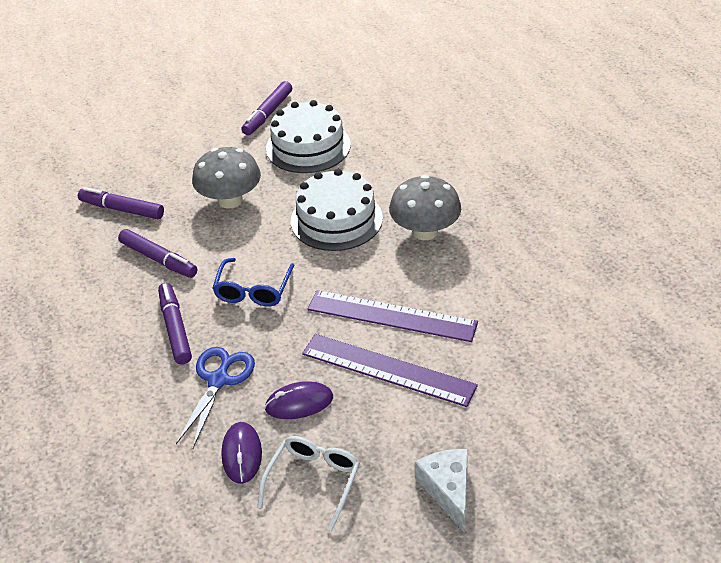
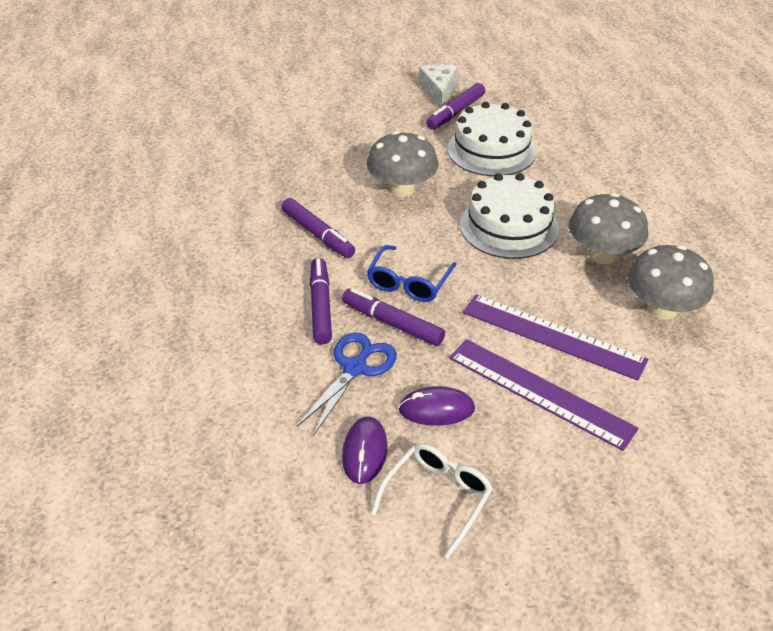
camera: 10 degrees right, 0 degrees up
(122, 209) = (291, 180): purple marker -> purple marker (392, 323)
(448, 489) = (588, 540): white cheese -> white cheese (438, 91)
(484, 272) = (662, 309): none -> grey mushroom

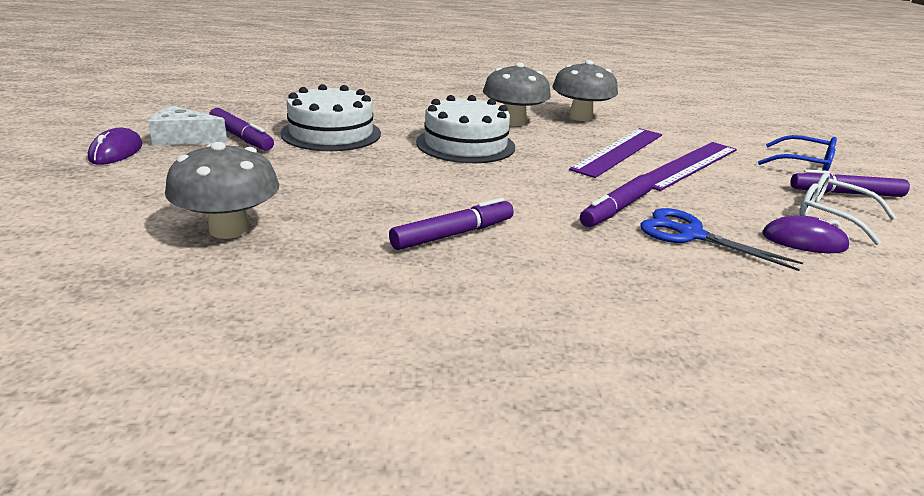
camera: 85 degrees left, 15 degrees down
(321, 306) = (593, 244): purple marker -> purple marker (845, 193)
(402, 189) = (379, 179): grey mushroom -> grey mushroom (229, 229)
(409, 282) = (550, 195): blue glasses -> blue glasses (804, 164)
(436, 409) = (729, 204): purple mouse -> purple mouse (116, 152)

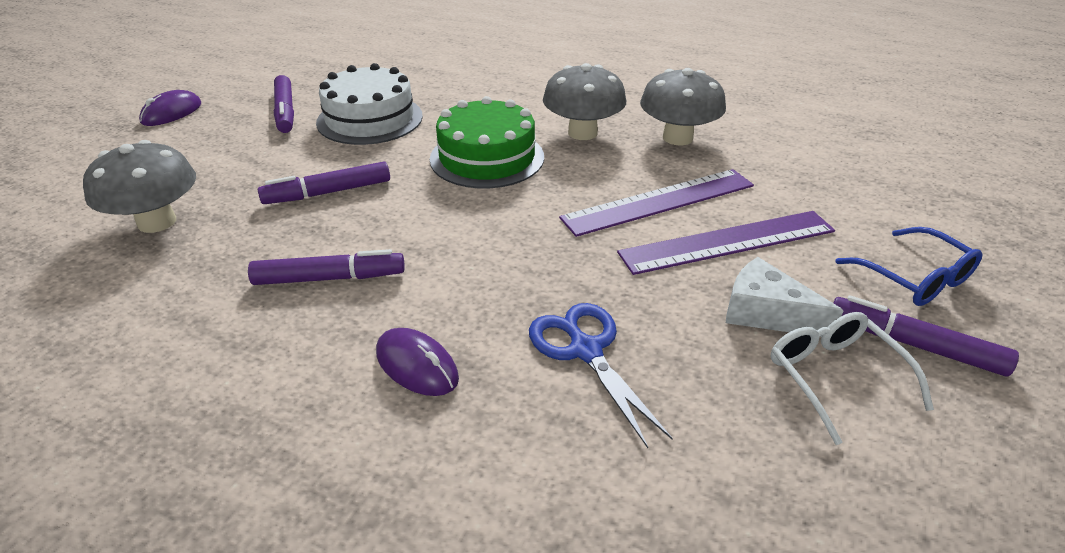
camera: 30 degrees right, 10 degrees up
(184, 139) = (238, 105): white cheese -> white cheese (766, 313)
(465, 144) = (487, 157): white cake -> green cake
(616, 209) = (541, 289): purple marker -> purple marker (328, 192)
(804, 241) = (729, 405): purple mouse -> purple mouse (417, 365)

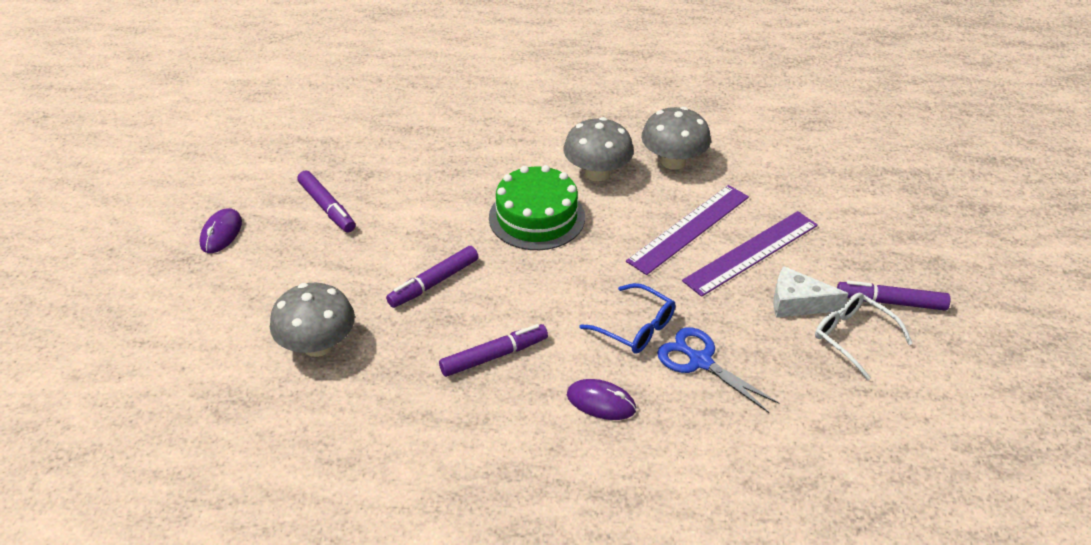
camera: 20 degrees left, 5 degrees up
(370, 119) = (410, 199): white cake -> none
(914, 278) = (878, 251): blue glasses -> blue glasses (635, 327)

